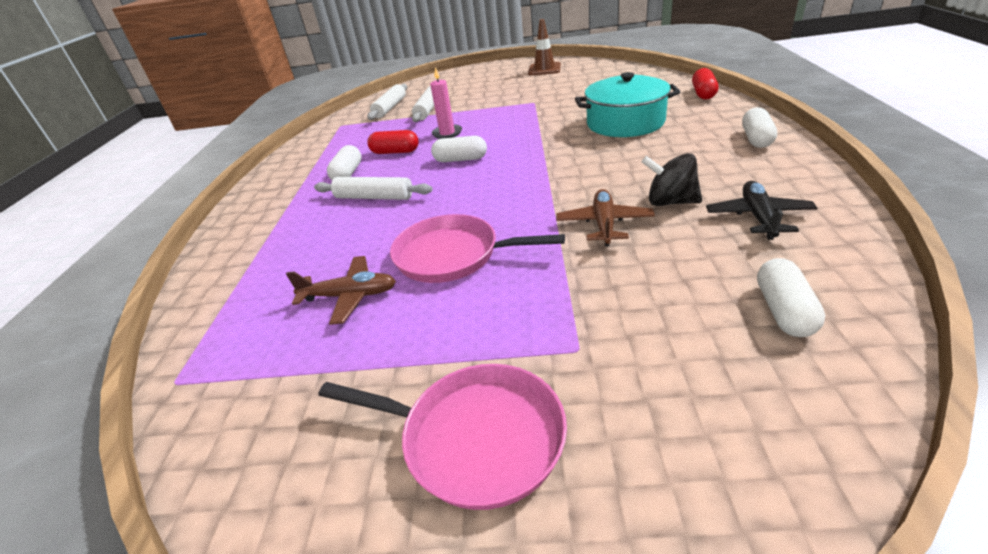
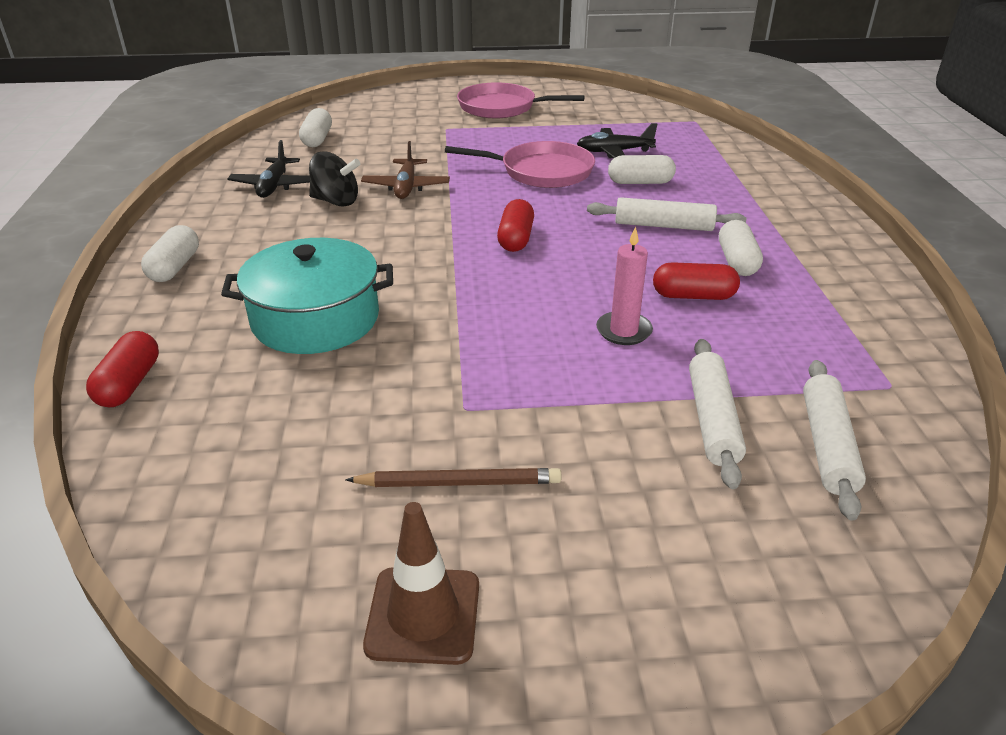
camera: 170 degrees right, 0 degrees up
(350, 296) = (614, 152): brown plane -> black plane
(460, 159) = (575, 271): white capsule -> white capsule (640, 182)
(496, 178) = (516, 239): none -> red capsule
(535, 87) = (458, 483): none -> brown pencil

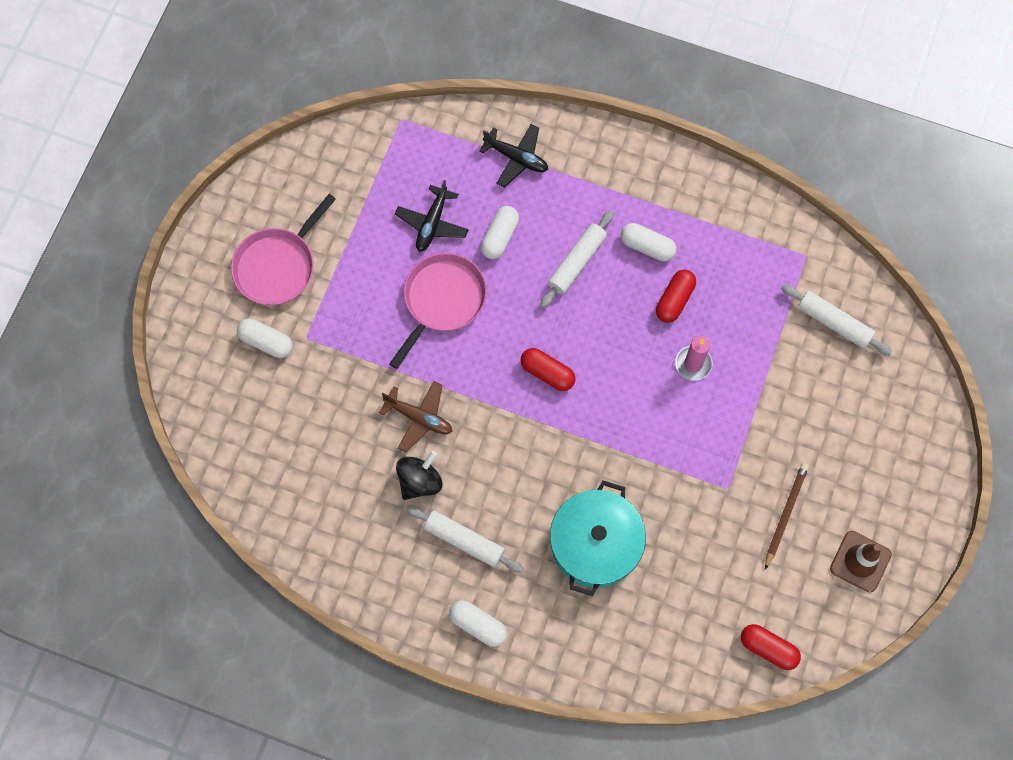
camera: 65 degrees left, 35 degrees up
(129, 384) = (621, 671): red capsule -> red capsule (768, 649)
(274, 186) = (363, 523): black plane -> black plane (516, 158)
(317, 139) = (273, 460): white capsule -> white capsule (266, 342)
(712, 420) = (792, 365): white rolling pin -> white rolling pin (464, 540)

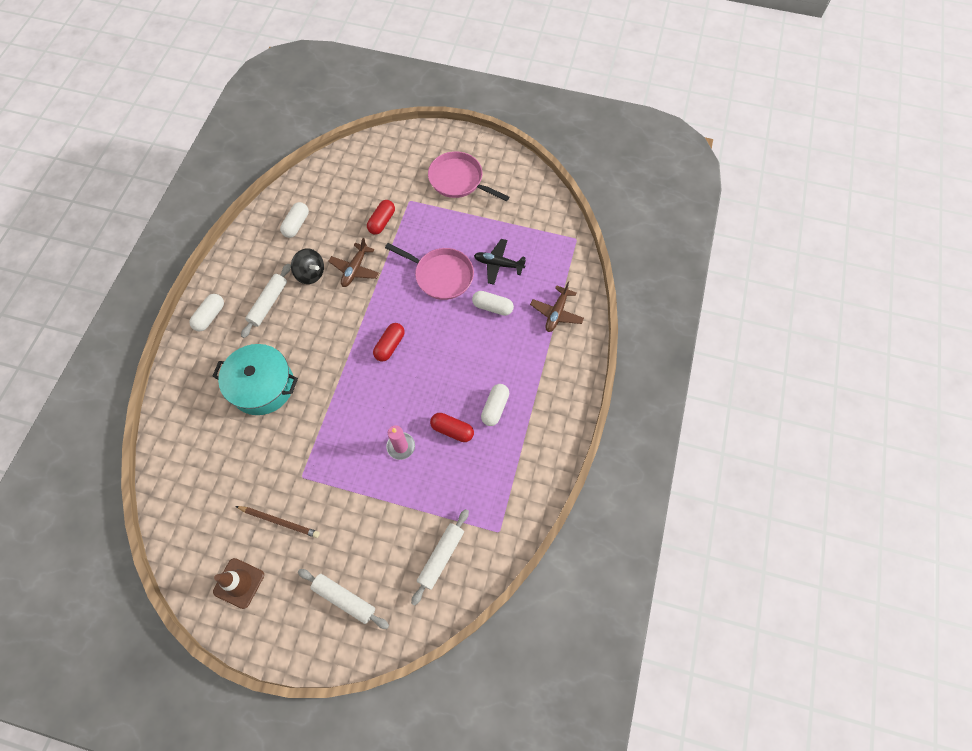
camera: 85 degrees right, 5 degrees down
(266, 342) = (405, 180): white capsule -> white capsule (296, 224)
(516, 158) = (556, 313): black plane -> brown plane
(576, 262) = (477, 359): white rolling pin -> white rolling pin (344, 599)
(768, 649) = (176, 512): red capsule -> red capsule (382, 222)

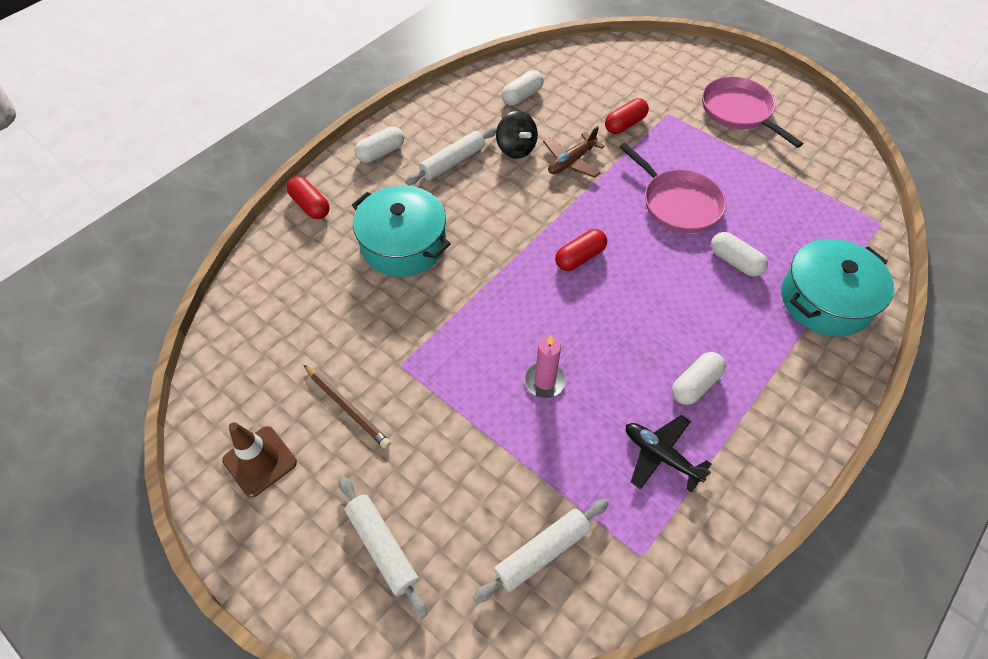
camera: 25 degrees right, 10 degrees down
(452, 430) = (623, 389): red capsule -> red capsule (310, 205)
(498, 264) = (760, 216): black plane -> black plane (661, 455)
(556, 313) = (825, 300): brown plane -> turquoise pot

